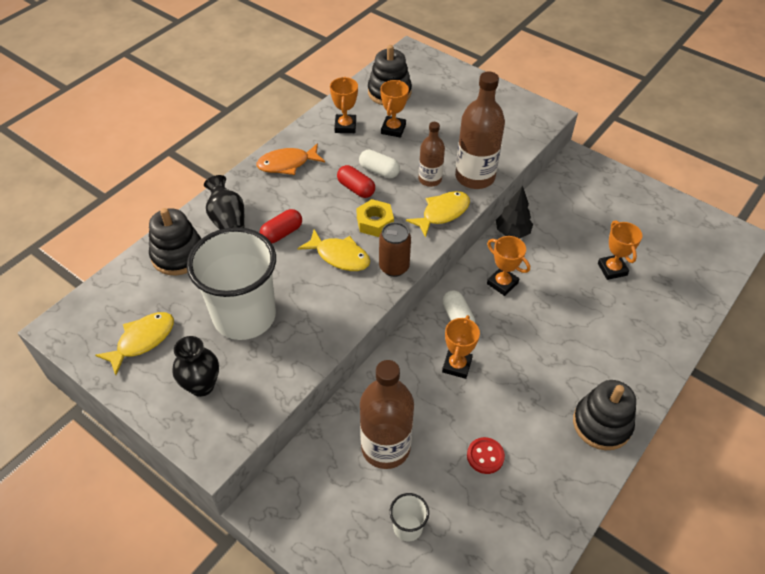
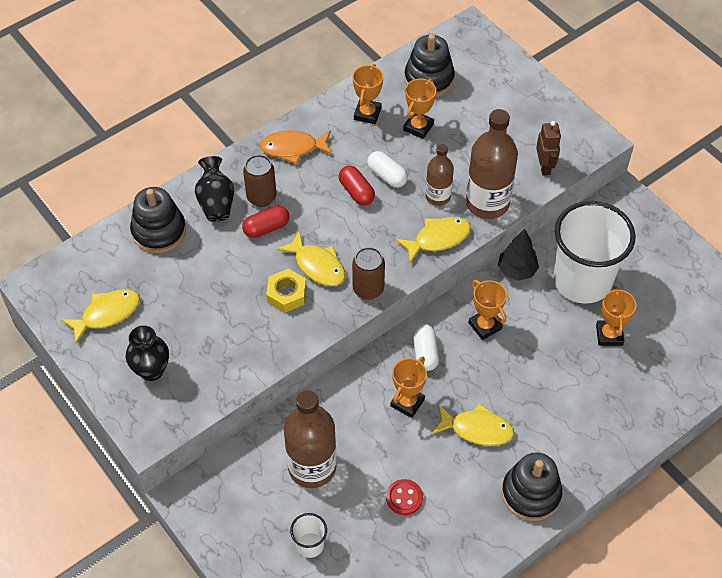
camera: 15 degrees right, 5 degrees up
(244, 316) = (207, 310): white cup -> white cup (582, 280)
(269, 208) = (261, 197): none -> brown can
(375, 222) = (364, 235): yellow nut -> yellow nut (286, 294)
(512, 141) = (544, 167): none -> brown robot
(529, 375) = (477, 429): none -> yellow fish

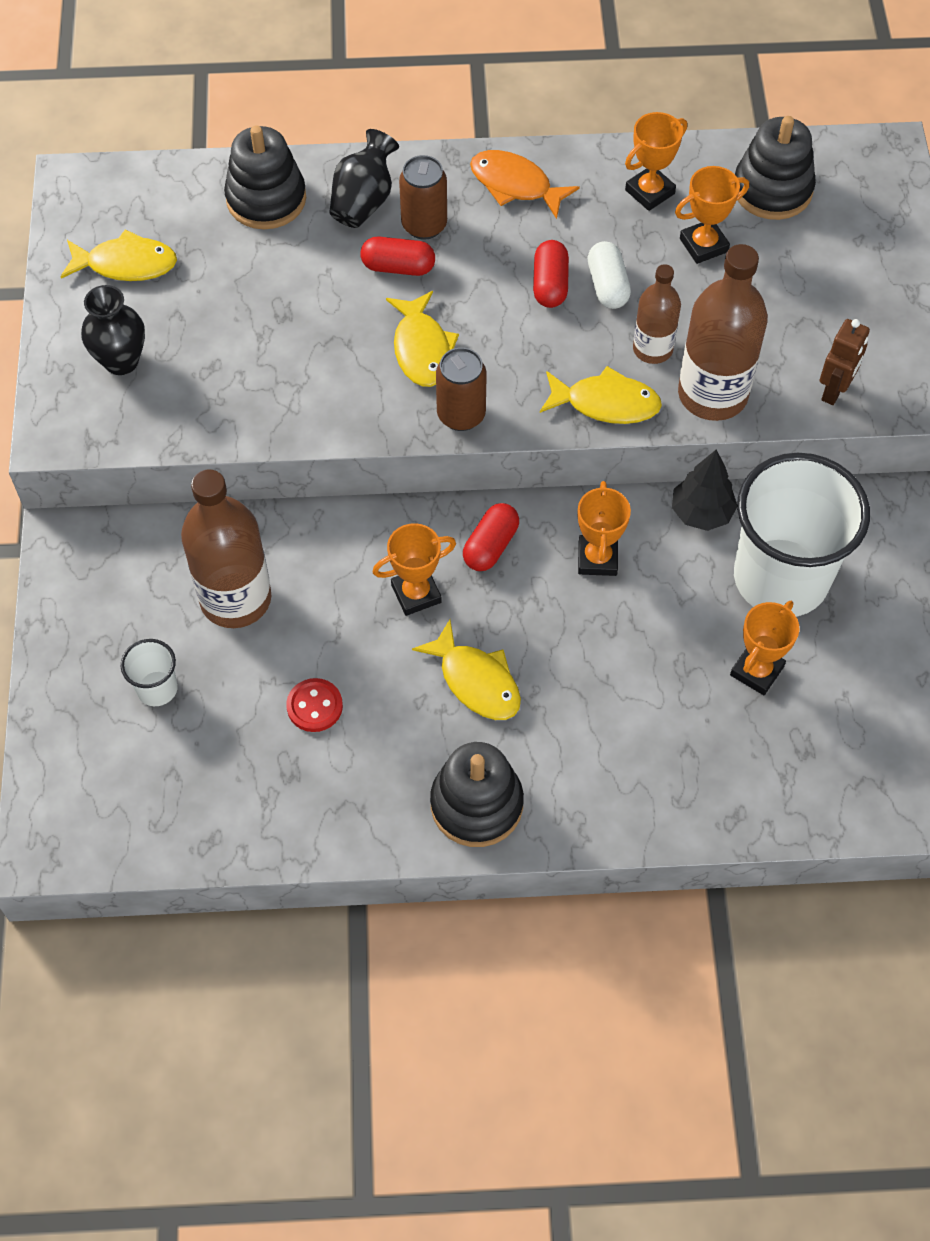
camera: 35 degrees right, 5 degrees up
(286, 294) = (354, 363): yellow nut -> none
(425, 353) = (491, 546): white capsule -> red capsule

